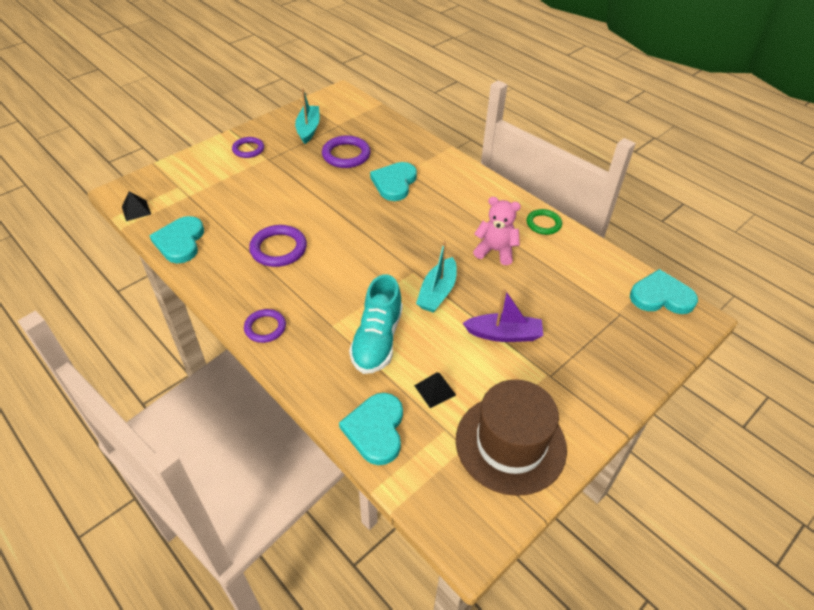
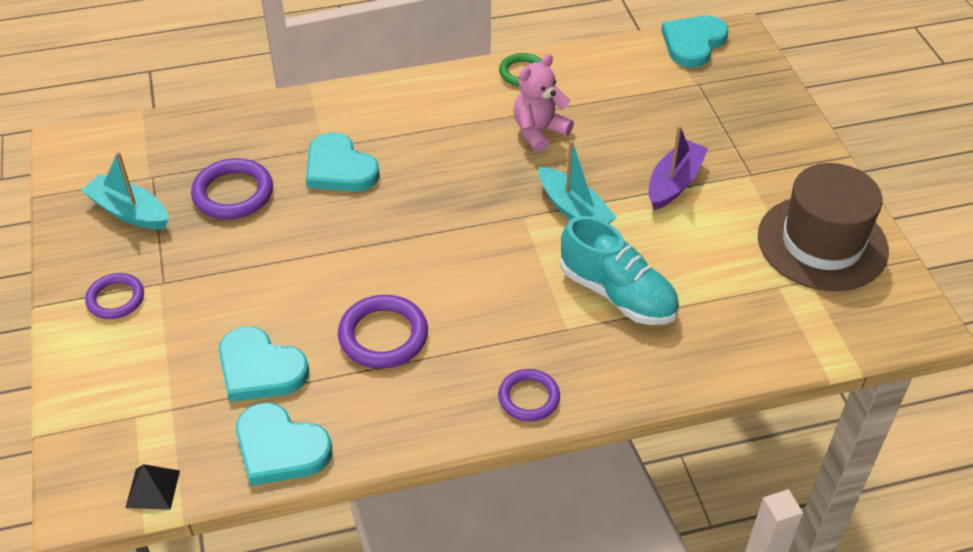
camera: 60 degrees left, 0 degrees up
(376, 430) = (751, 345): turquoise heart -> turquoise heart (260, 369)
(435, 390) = (721, 273): black pyramid -> none

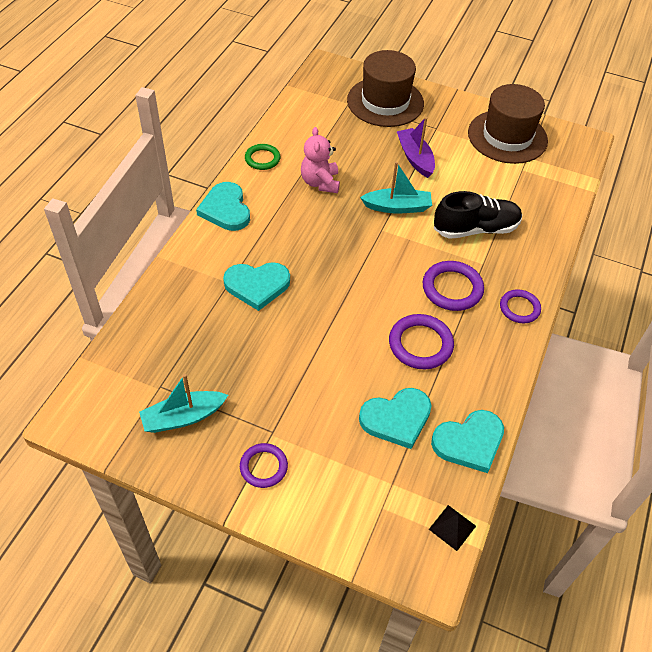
camera: 55 degrees left, 5 degrees up
(233, 193) = (224, 350): purple ring -> purple ring (452, 288)
(617, 294) = (475, 229): turquoise shoe -> black shoe
(693, 43) = (315, 83): turquoise heart -> turquoise heart (226, 209)
(738, 110) = (385, 102): none -> brown hat

